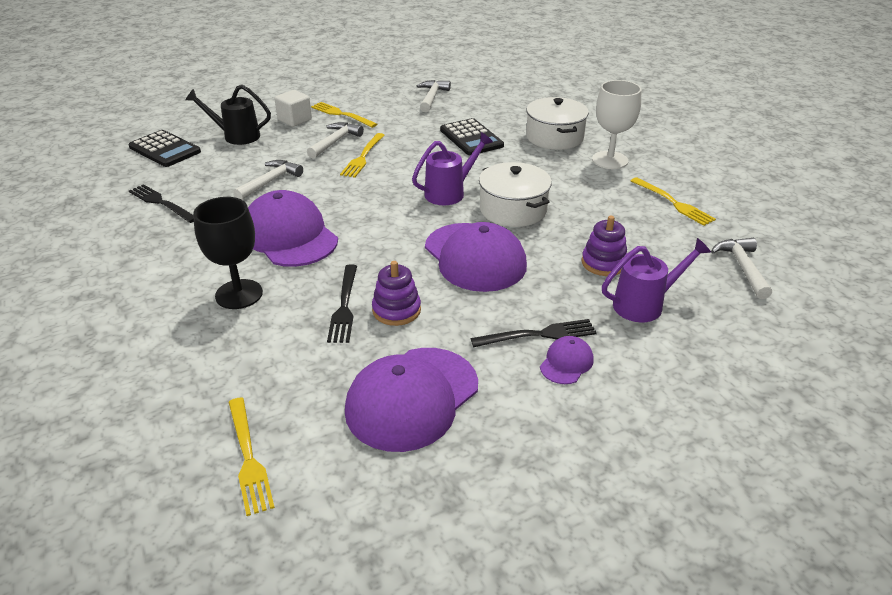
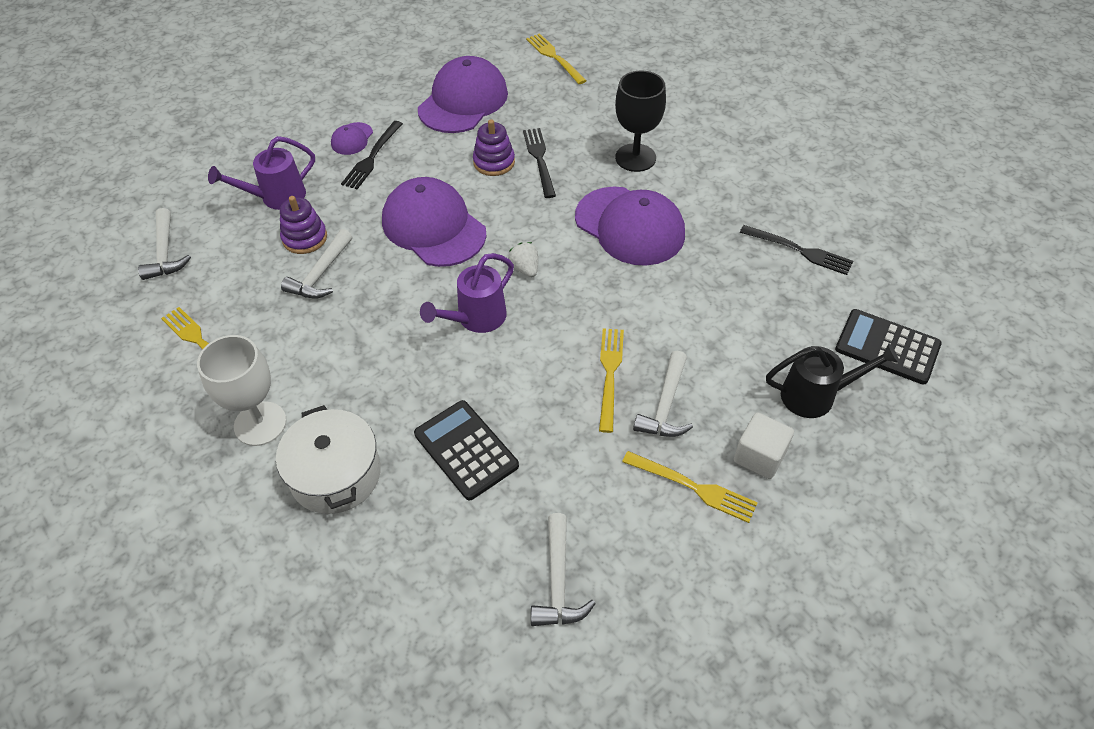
camera: 170 degrees right, 15 degrees up
(270, 181) = (702, 305): white hammer -> white hammer (321, 274)
(399, 217) = (525, 268): none -> white strawberry
(513, 210) = (397, 300): white pot -> none
(539, 334) = (372, 158): black fork -> black fork turned 45 degrees counterclockwise

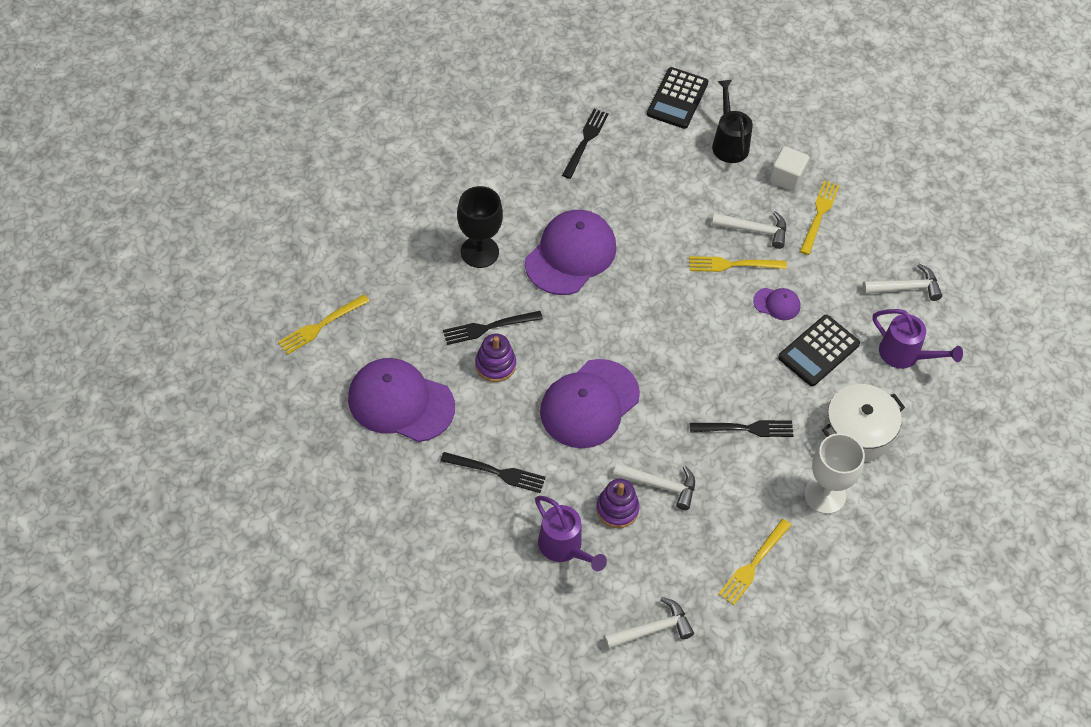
camera: 100 degrees left, 5 degrees up
(352, 139) = (469, 496): purple cap -> purple cap (777, 304)
(370, 358) = (746, 428): none -> black fork
(476, 319) = (693, 358): purple watering can -> purple watering can (905, 355)
(525, 268) = (631, 328): white strawberry -> none

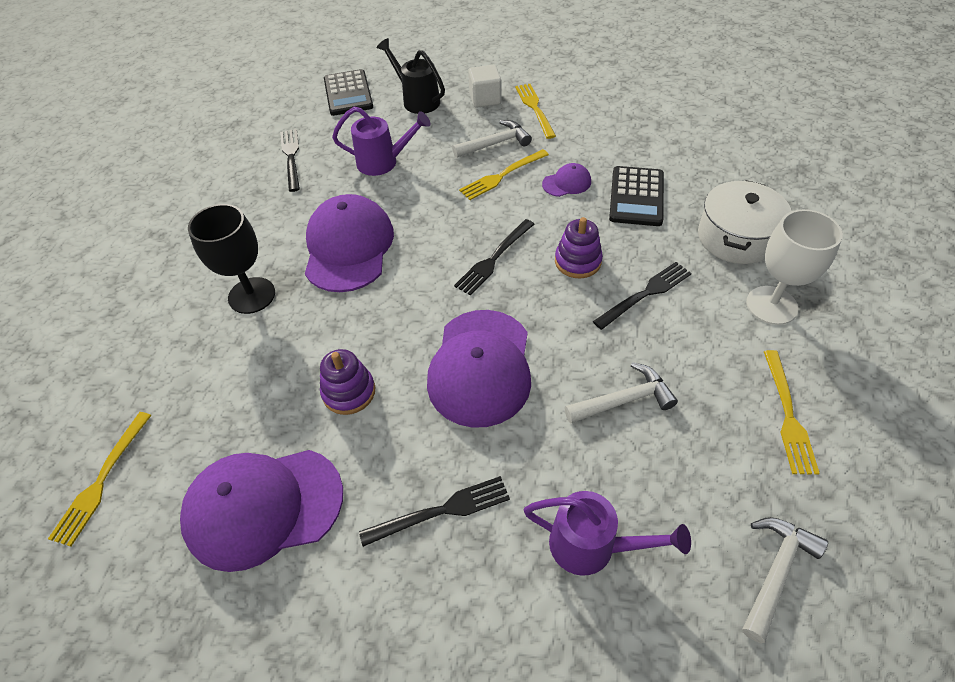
camera: 30 degrees left, 5 degrees down
(488, 328) = (312, 360): black fork -> black fork (493, 259)
(617, 509) = (606, 456): purple stacking toy -> purple stacking toy (577, 261)
(905, 355) = (703, 161): purple watering can -> purple watering can (383, 162)
(906, 288) = (650, 119): white hammer -> none

